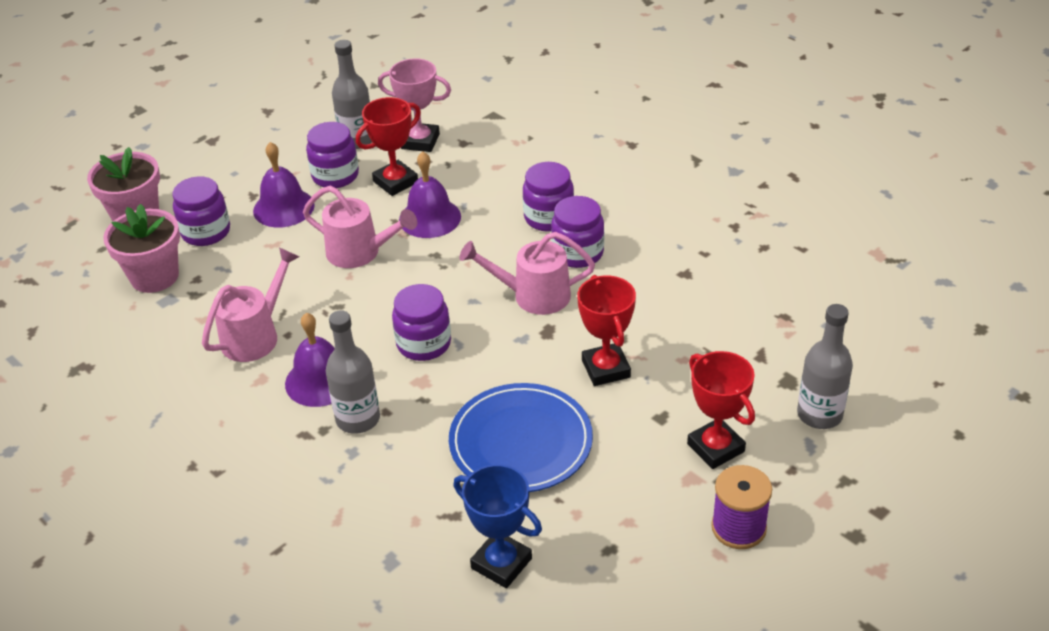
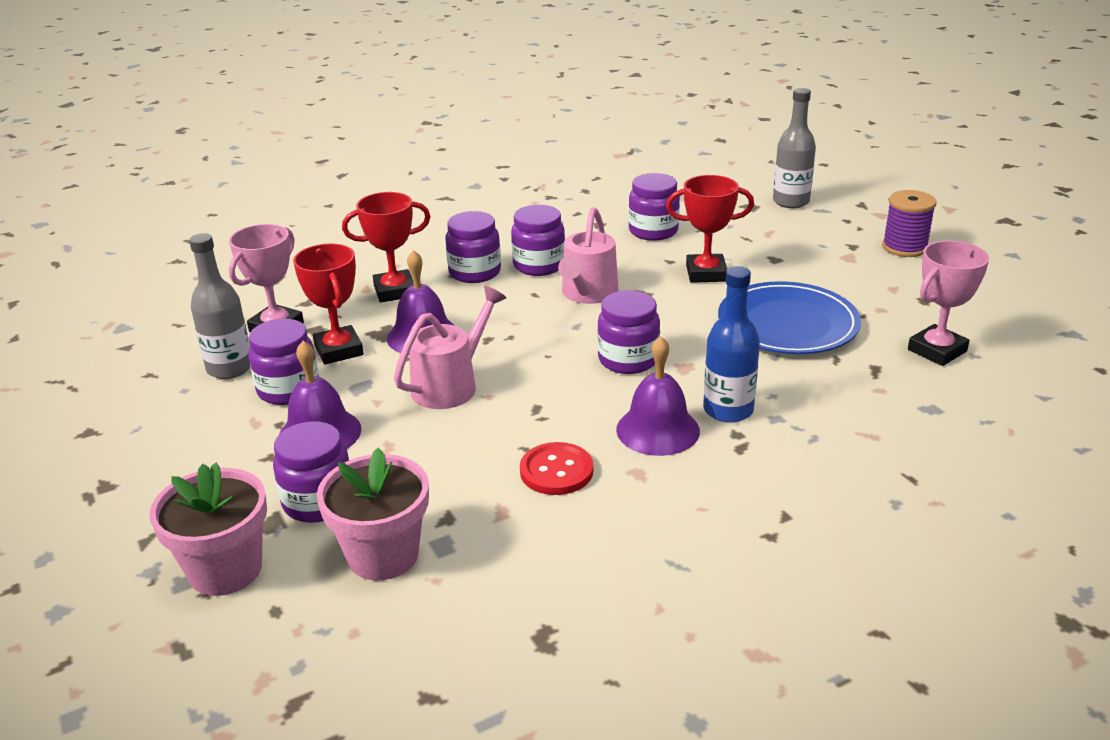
camera: 75 degrees left, 10 degrees down
(256, 335) = (556, 471): pink watering can -> red button
(358, 419) = (728, 410): grey bottle -> blue bottle
(501, 563) = (937, 350): blue trophy -> pink trophy
(686, 315) = (653, 231): none -> purple jar
(715, 447) = (816, 243): red trophy -> red trophy (395, 291)

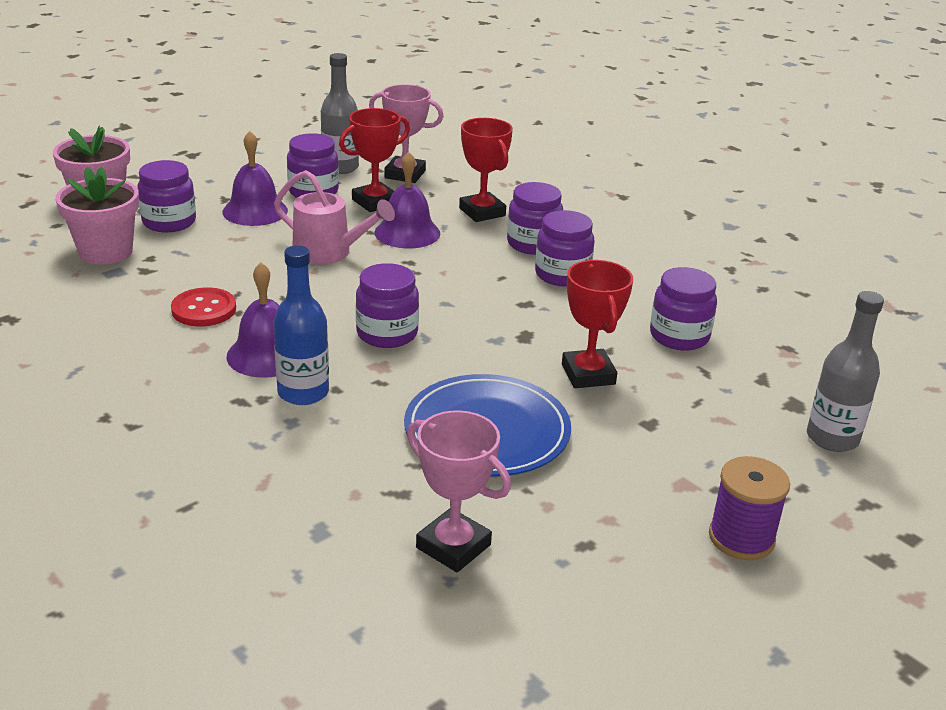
camera: 75 degrees right, 0 degrees up
(587, 294) = (510, 305): pink watering can -> none

